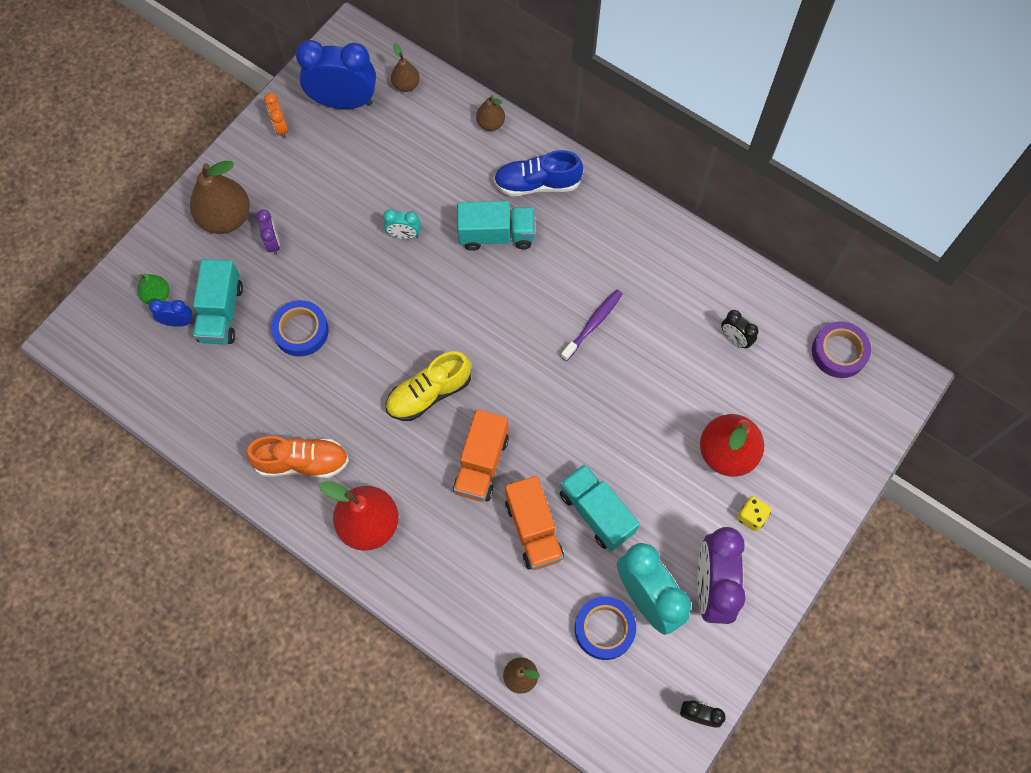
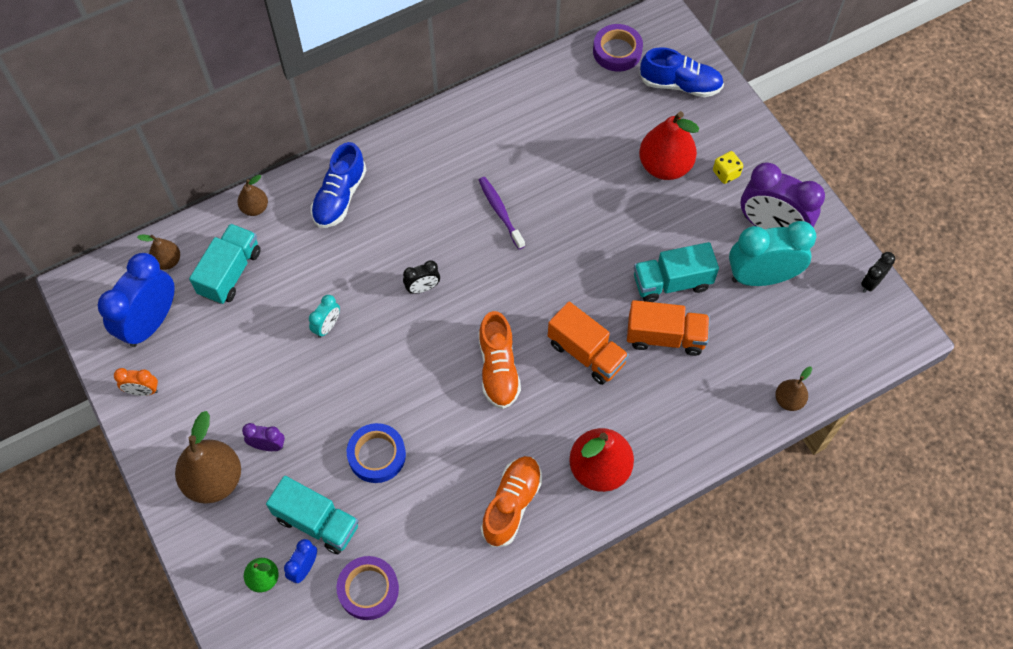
camera: 65 degrees left, 5 degrees down
(178, 380) = (368, 589): none -> purple tape
(429, 393) = (498, 369): yellow shoe -> orange shoe
(496, 235) = (372, 250): turquoise truck -> turquoise truck (230, 272)
(604, 629) = (774, 319): blue tape -> none
(735, 339) = (568, 116): black clock -> black clock (422, 288)
(834, 429) = (680, 85): none -> blue shoe

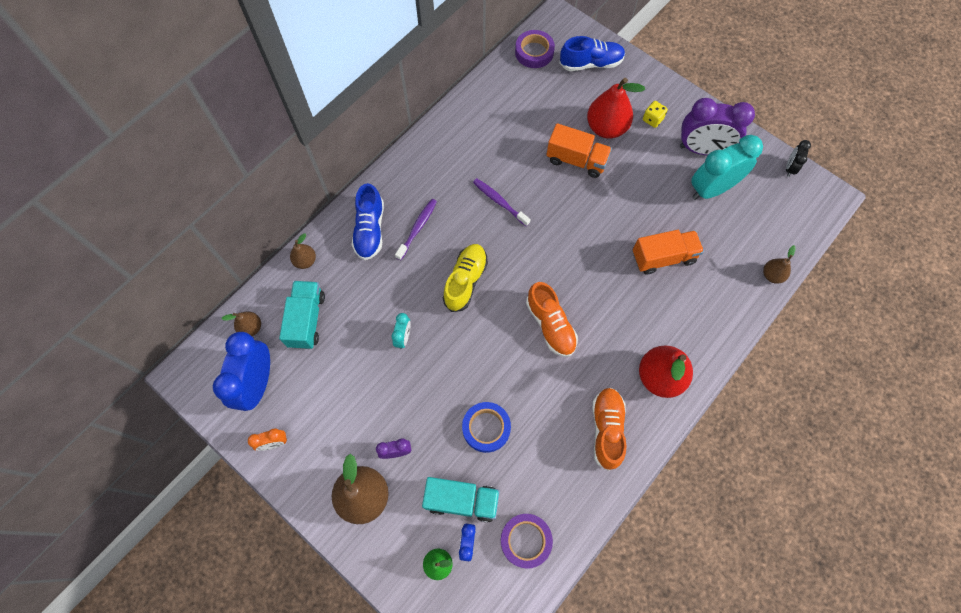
camera: 20 degrees left, 5 degrees up
(393, 212) = (417, 228): none -> purple toothbrush
(422, 288) = (465, 281): black clock -> yellow shoe
(586, 353) = (611, 290): orange truck -> orange truck (576, 160)
(672, 282) = (650, 214): turquoise truck -> none

